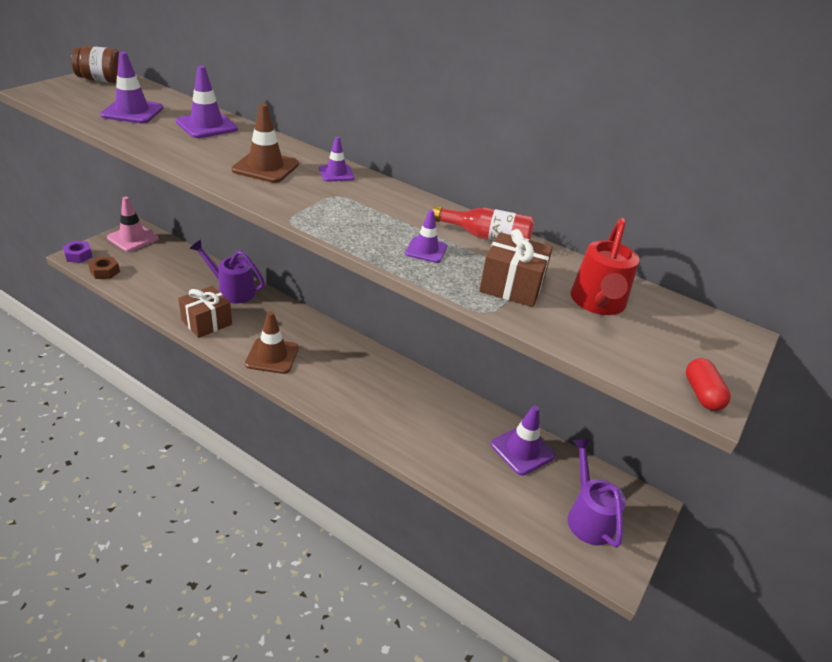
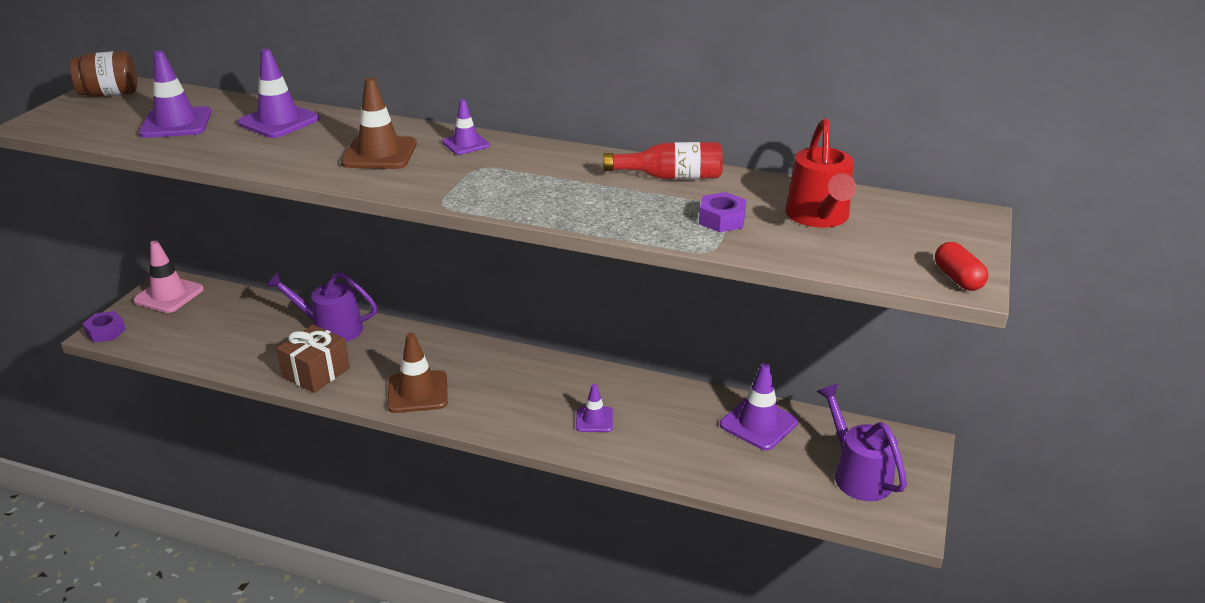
camera: 10 degrees left, 5 degrees down
(105, 272) = (152, 343): brown nut -> none
(426, 250) = (612, 203): purple traffic cone -> purple traffic cone (594, 419)
(511, 286) = (722, 220): brown gift -> purple nut

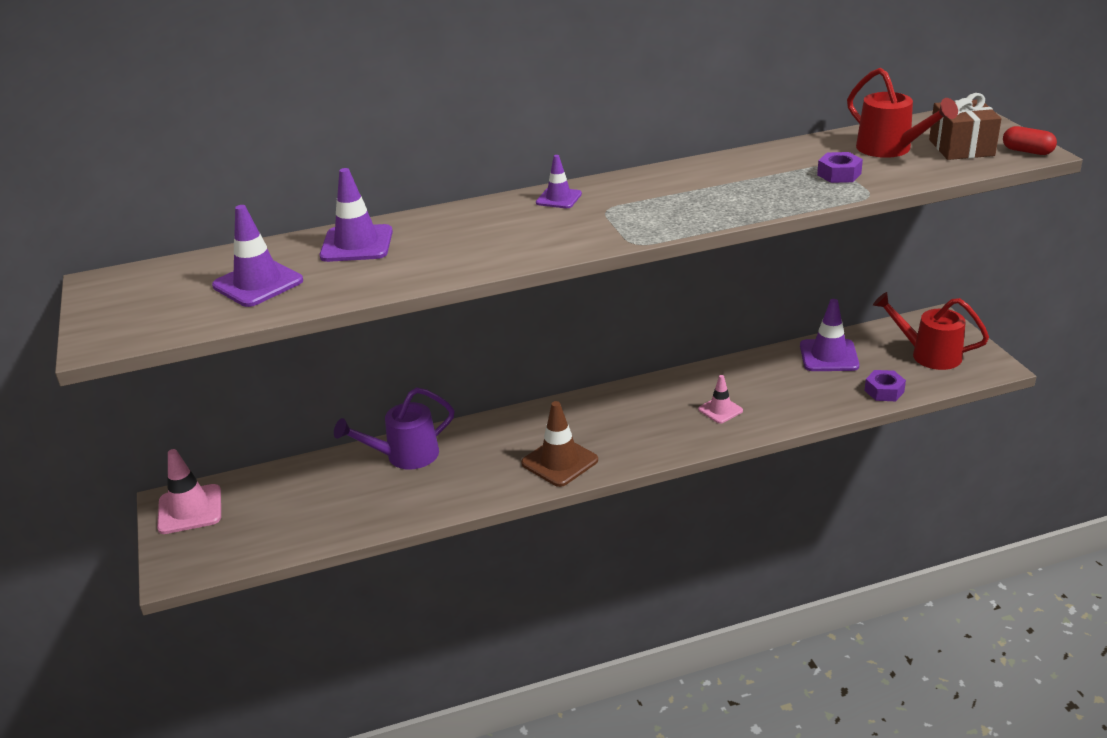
camera: 35 degrees left, 0 degrees up
(106, 332) = (176, 570): purple nut -> purple nut (884, 391)
(110, 94) = (120, 289): brown jar -> none
(316, 373) = (449, 493): brown gift -> brown gift (961, 147)
(379, 153) = (505, 231): brown traffic cone -> none
(594, 419) = (720, 410): purple traffic cone -> pink traffic cone
(670, 177) = (752, 162): red bottle -> none
(857, 474) = (928, 354): purple watering can -> red watering can

